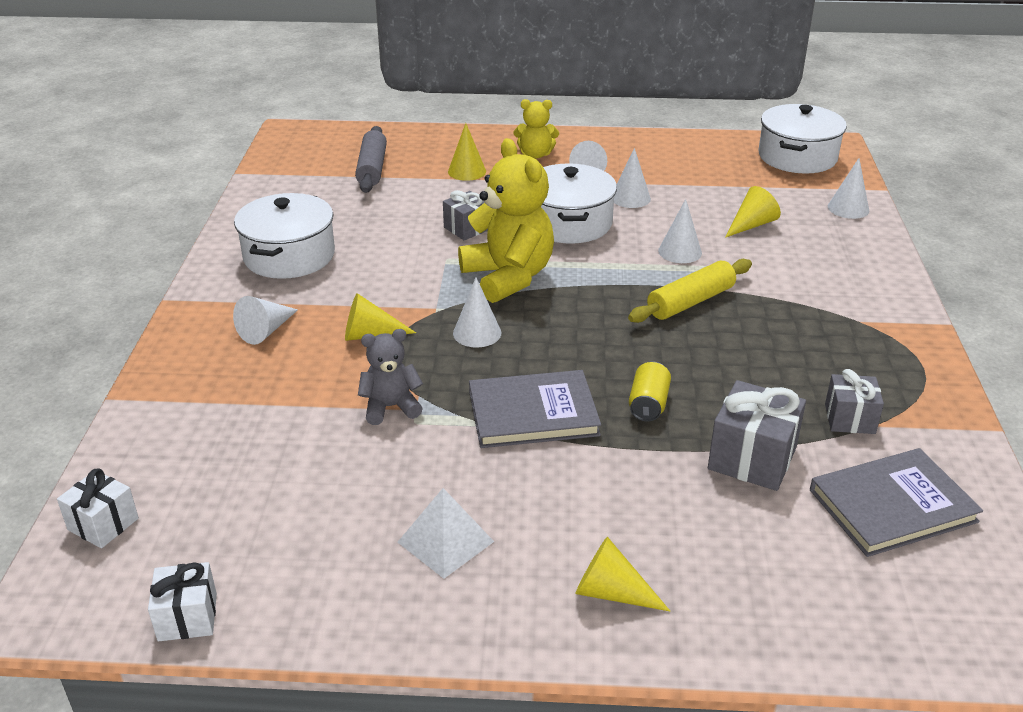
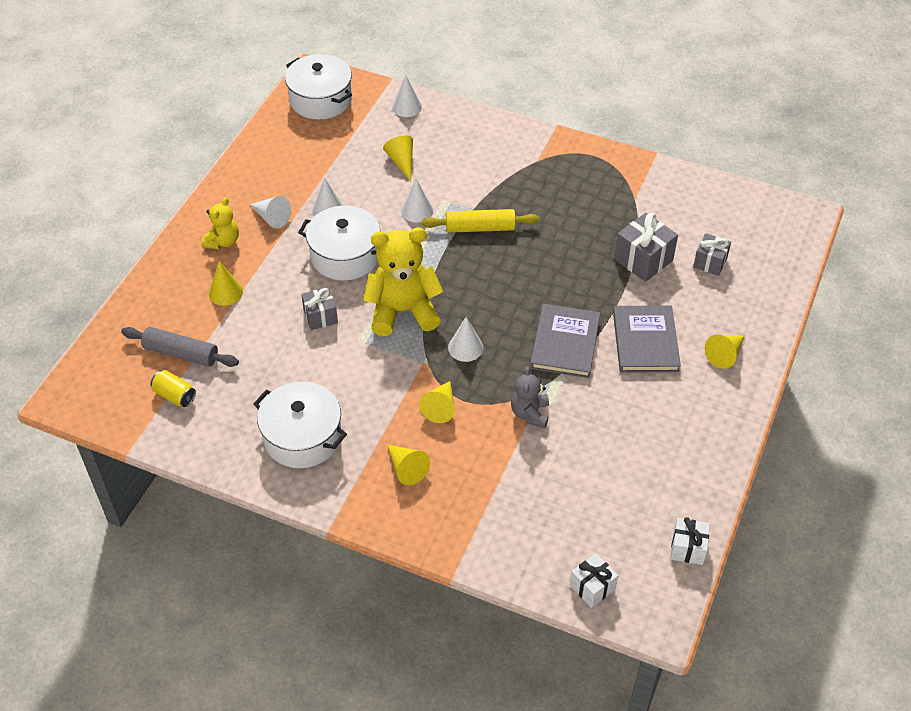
camera: 70 degrees left, 15 degrees up
(266, 330) = (406, 468): white cone -> yellow cone
(445, 542) = (665, 415): white pyramid -> none
(648, 404) = (578, 286): yellow can -> yellow can (174, 395)
(690, 302) = (480, 228): yellow rolling pin -> yellow rolling pin turned 75 degrees counterclockwise
(849, 419) = (625, 206): grey gift -> grey gift (710, 262)
(892, 506) = (699, 221): grey book -> grey book (645, 341)

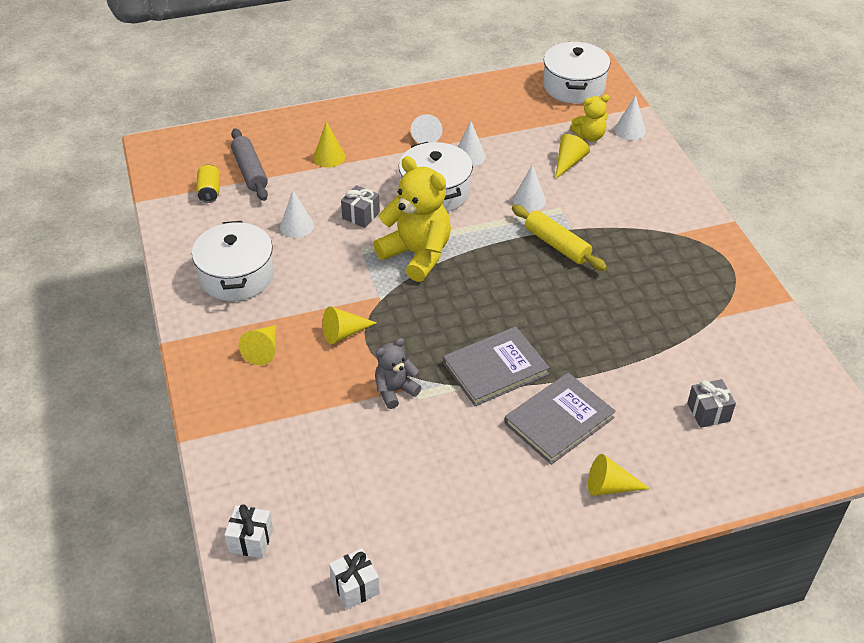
camera: 50 degrees right, 5 degrees down
(223, 242) = (374, 127): yellow teddy bear -> yellow teddy bear (589, 136)
(465, 347) = (421, 311): white cone -> white cone (297, 226)
(643, 260) = (652, 364): grey gift -> none

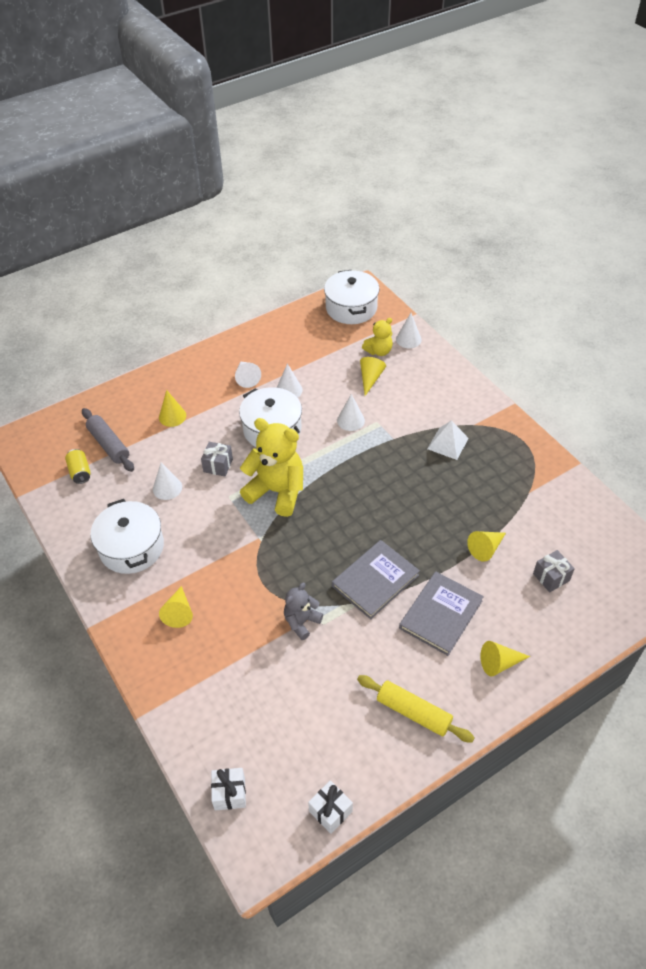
camera: 15 degrees left, 5 degrees up
(344, 333) = (241, 579): yellow cone -> yellow cone (485, 548)
(557, 245) = (386, 456): yellow rolling pin -> yellow rolling pin (413, 712)
(635, 246) = (448, 443): none -> white pyramid

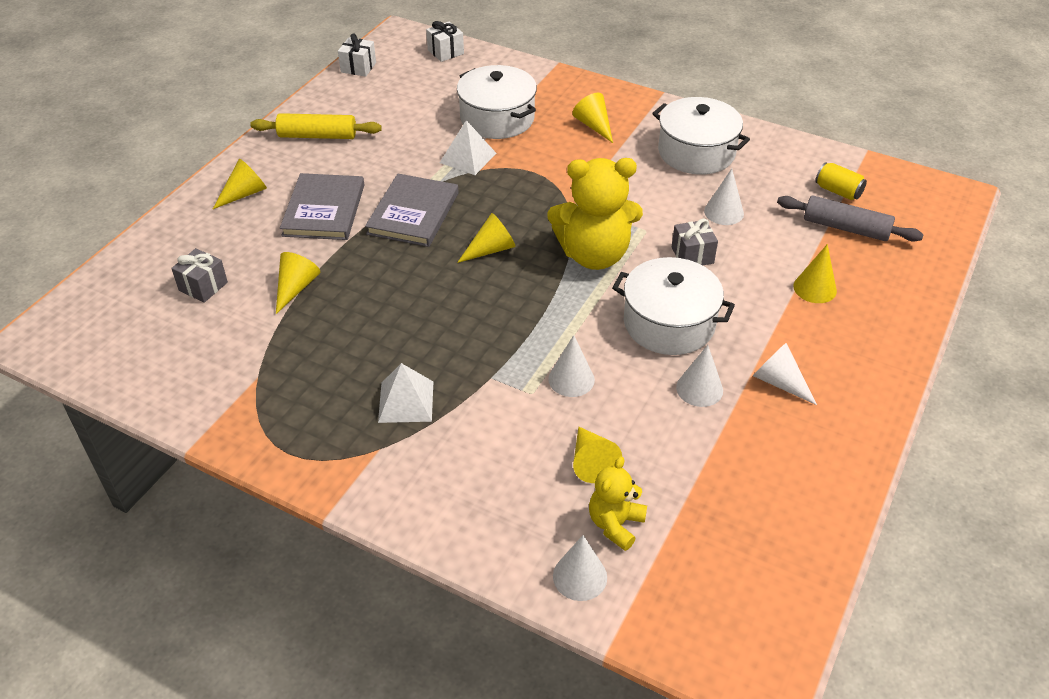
camera: 150 degrees right, 5 degrees down
(301, 622) = (468, 158): grey teddy bear -> white pyramid
(339, 524) = (491, 249): none -> yellow cone
(351, 308) = (739, 606): white pot -> white pot (497, 118)

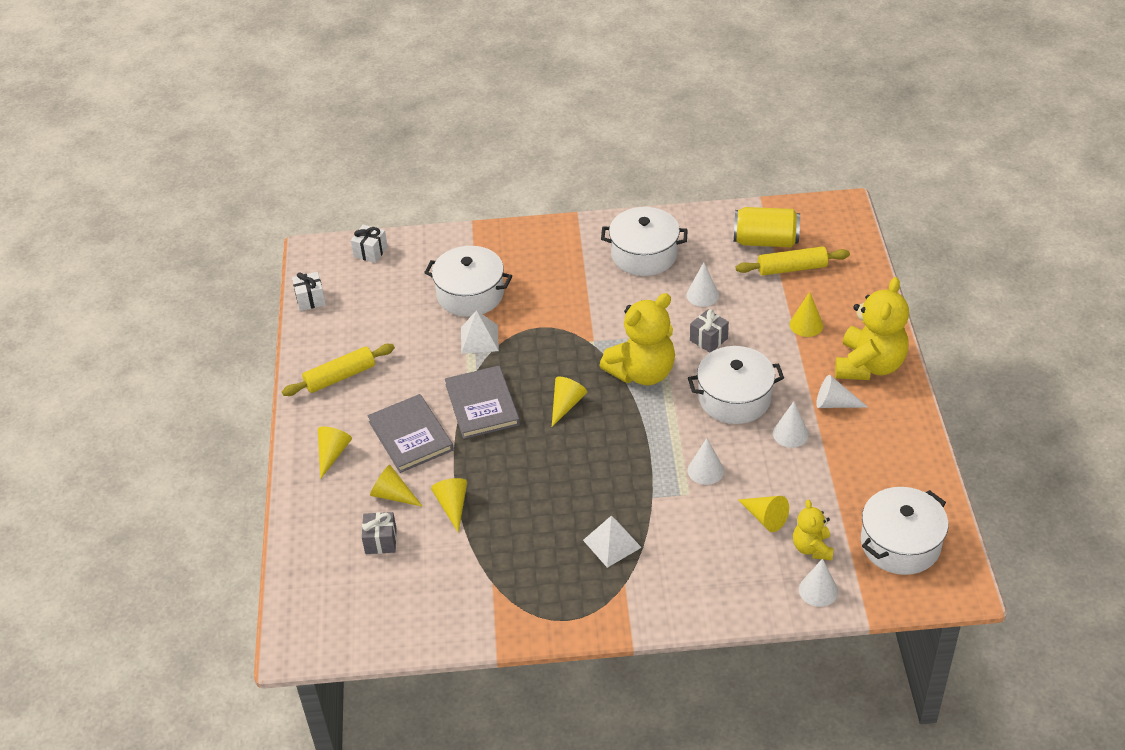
camera: 30 degrees left, 0 degrees up
(594, 126) = (550, 266): yellow cone -> yellow cone (393, 495)
(727, 579) = (900, 544): none -> white pot
(838, 191) = (765, 241): yellow can -> yellow can, size x1.77
(846, 228) = (792, 268): grey rolling pin -> yellow rolling pin
(855, 362) = (869, 365): none -> yellow teddy bear

